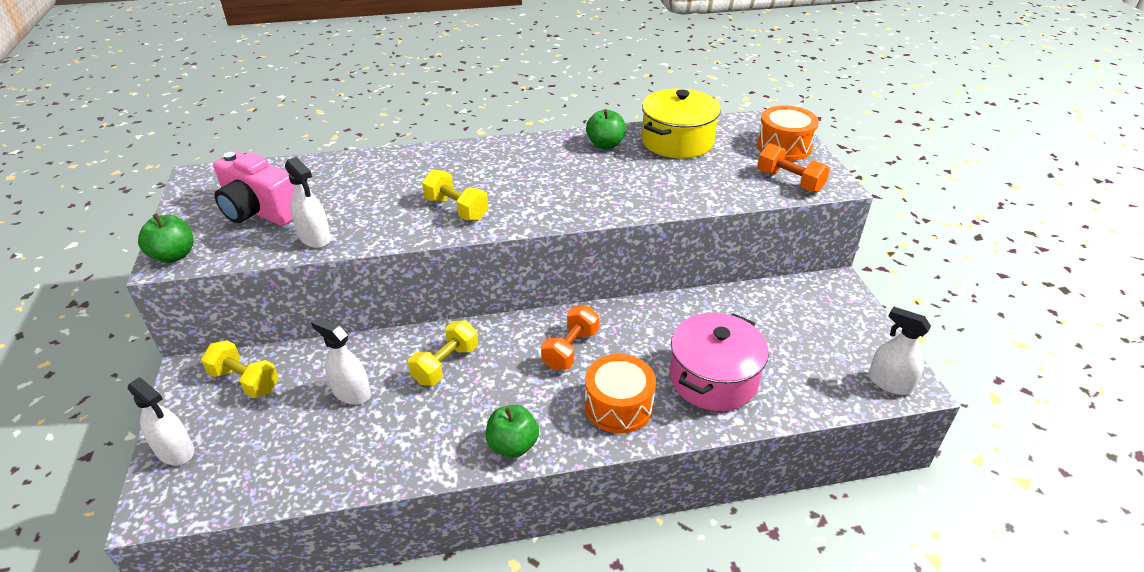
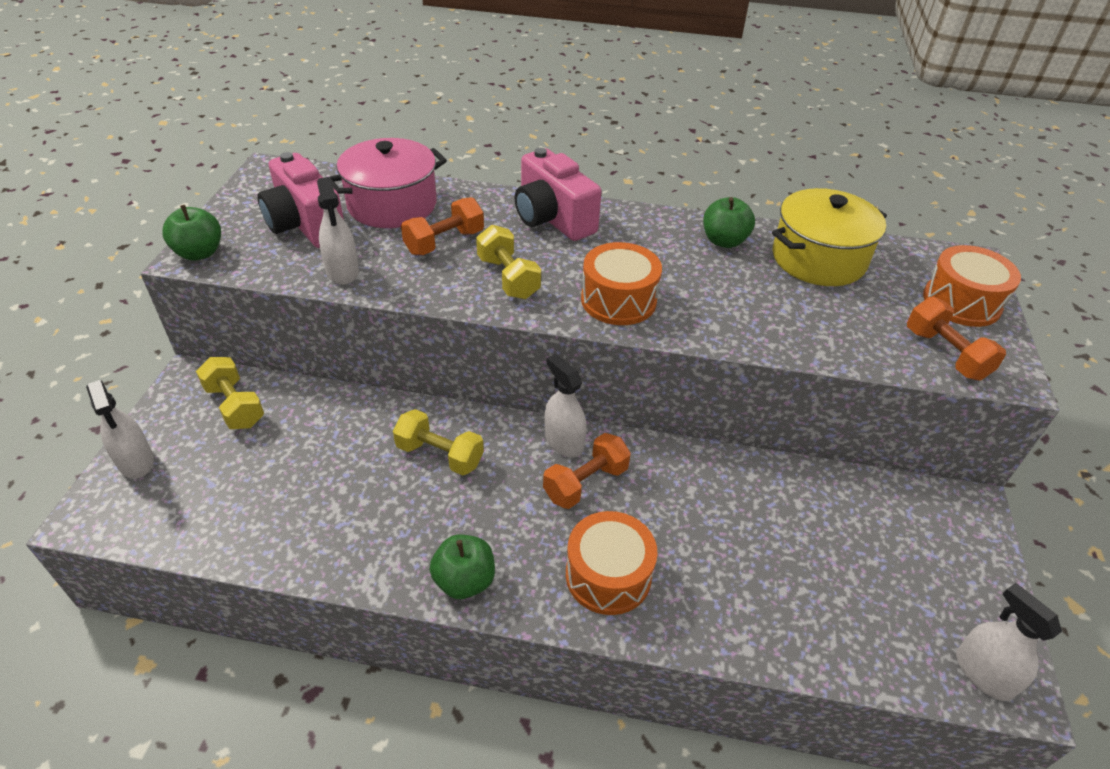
camera: 20 degrees right, 5 degrees up
(351, 393) = (328, 455): white spray bottle -> white spray bottle (564, 442)
(389, 196) = (444, 242): none -> orange dumbbell
(446, 364) = (440, 455): yellow dumbbell -> yellow dumbbell turned 60 degrees clockwise
(467, 159) = (552, 219): none -> pink camera
(550, 203) = (618, 300): none -> orange drum
(713, 379) = (742, 581): pink pot -> pink pot (392, 205)

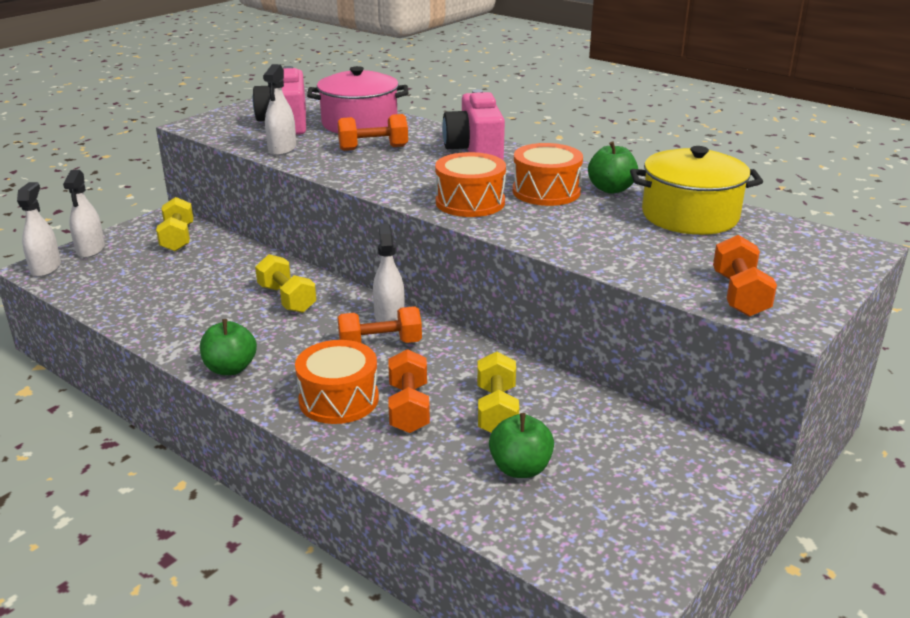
camera: 30 degrees right, 15 degrees down
(199, 253) = (201, 124): green apple -> green apple (520, 468)
(508, 278) = (397, 174): yellow dumbbell -> yellow dumbbell (496, 410)
(680, 557) = (409, 408): none -> orange dumbbell
(961, 302) = (807, 269): orange drum -> orange drum (546, 192)
(983, 673) = (609, 571): white spray bottle -> white spray bottle (46, 268)

